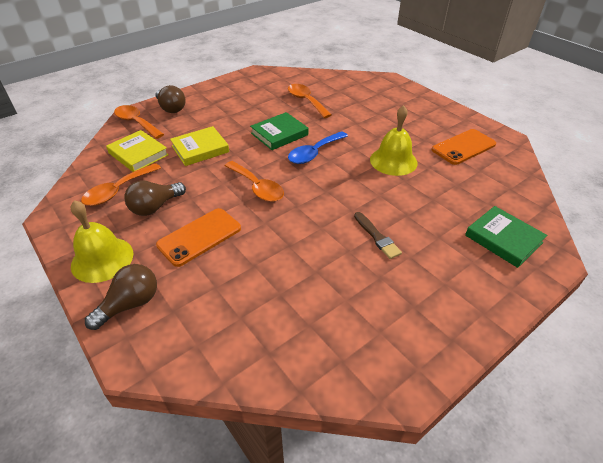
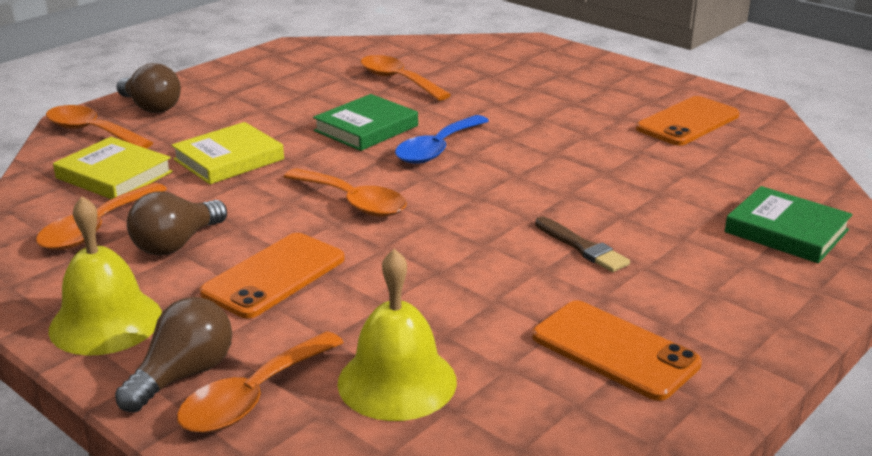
camera: 10 degrees left, 15 degrees down
(162, 326) = (253, 397): none -> orange spoon
(375, 321) = (614, 350): none -> orange phone
(393, 161) = (577, 148): yellow bell -> yellow bell (397, 381)

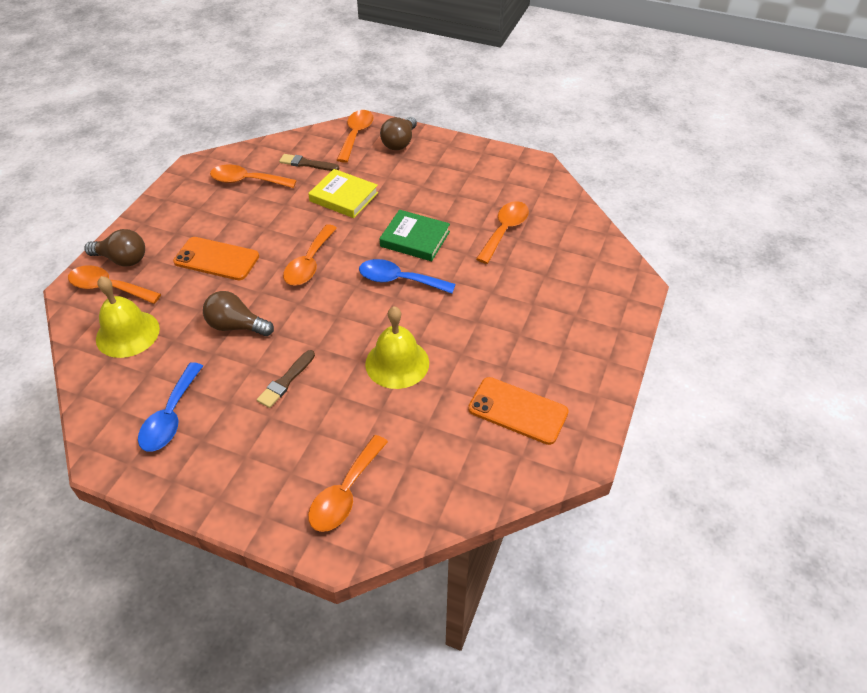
camera: 70 degrees right, 20 degrees up
(106, 322) = (161, 219): yellow bell -> yellow bell (397, 363)
(114, 175) = (307, 164): yellow book -> brown brush
(176, 244) = (239, 213): brown light bulb -> brown light bulb (236, 326)
(614, 350) = (171, 416): orange phone -> blue spoon
(786, 231) = (345, 493): green book -> orange spoon

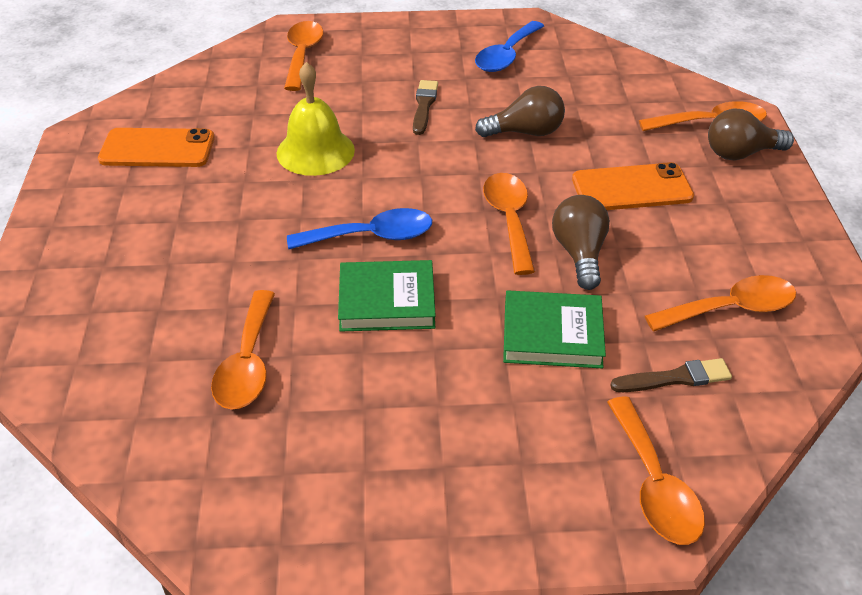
camera: 155 degrees right, 5 degrees down
(127, 333) = (630, 95): yellow bell -> none
(171, 416) = (506, 56): blue spoon -> blue spoon turned 135 degrees counterclockwise
(344, 197) = (552, 334): yellow book -> green book
(399, 143) = (552, 499): brown light bulb -> brown light bulb (579, 254)

